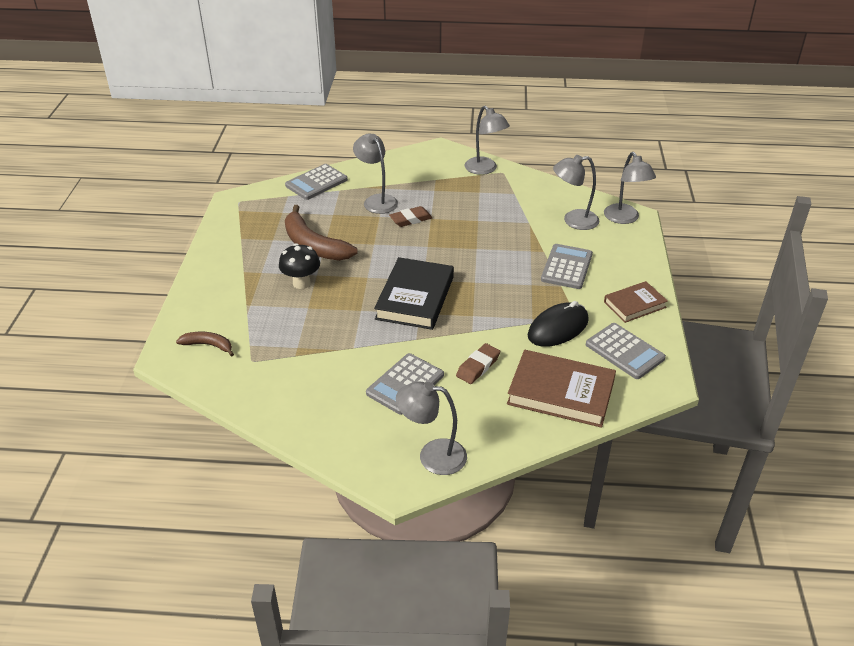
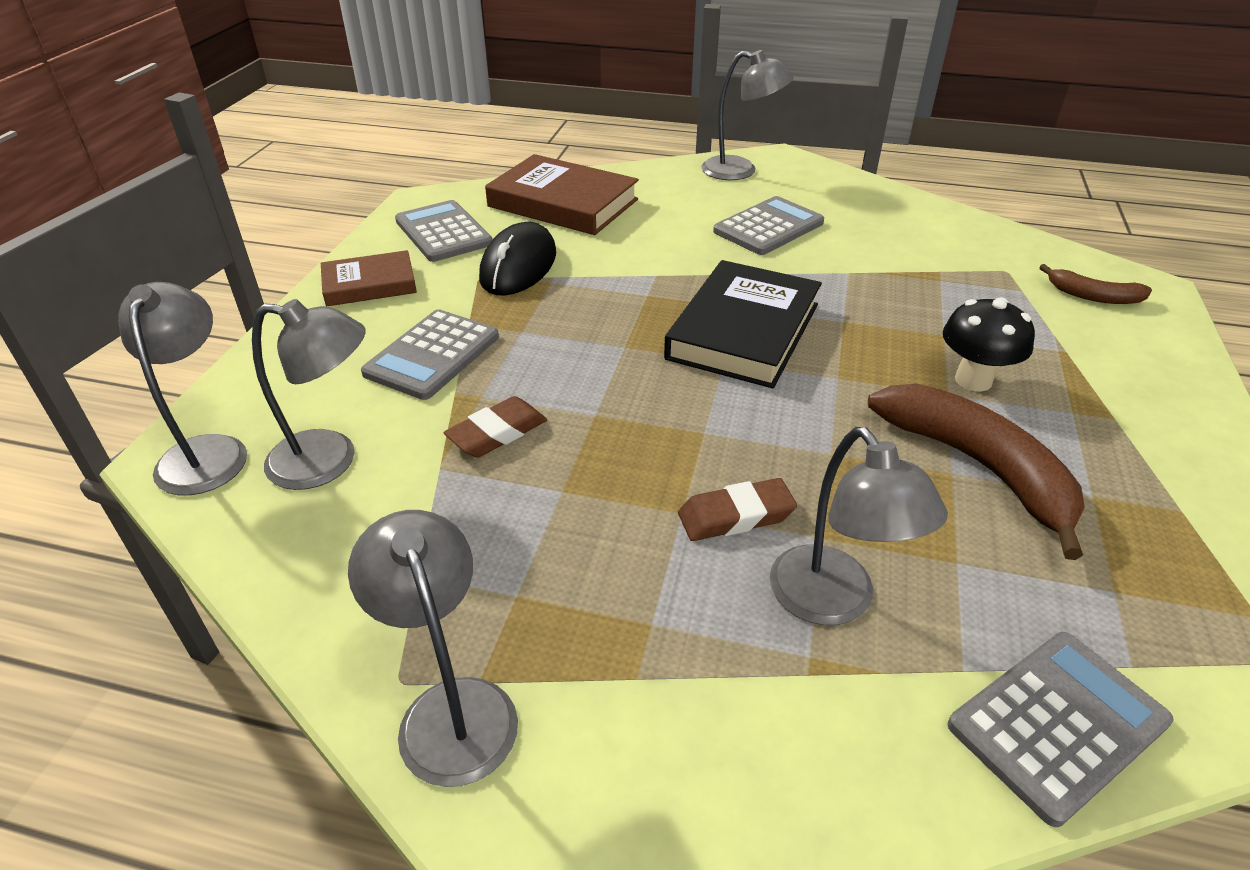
camera: 170 degrees left, 0 degrees up
(478, 366) = (661, 235): brown eraser -> brown eraser (497, 433)
(558, 328) = (519, 266): black mouse -> black mouse turned 45 degrees counterclockwise

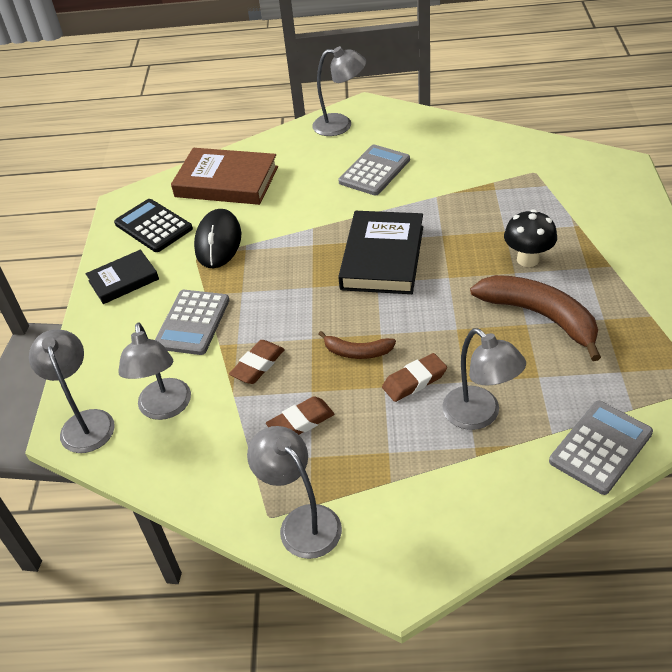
camera: 10 degrees left, 5 degrees up
(330, 461) = (165, 408): grey lamp -> grey lamp turned 90 degrees clockwise
(369, 284) = (123, 280): brown book -> black book
(443, 232) = (153, 226): grey calculator -> black calculator
(524, 534) = (301, 422): none -> brown eraser
(1092, 296) = (589, 180): brown banana -> brown banana (357, 352)

